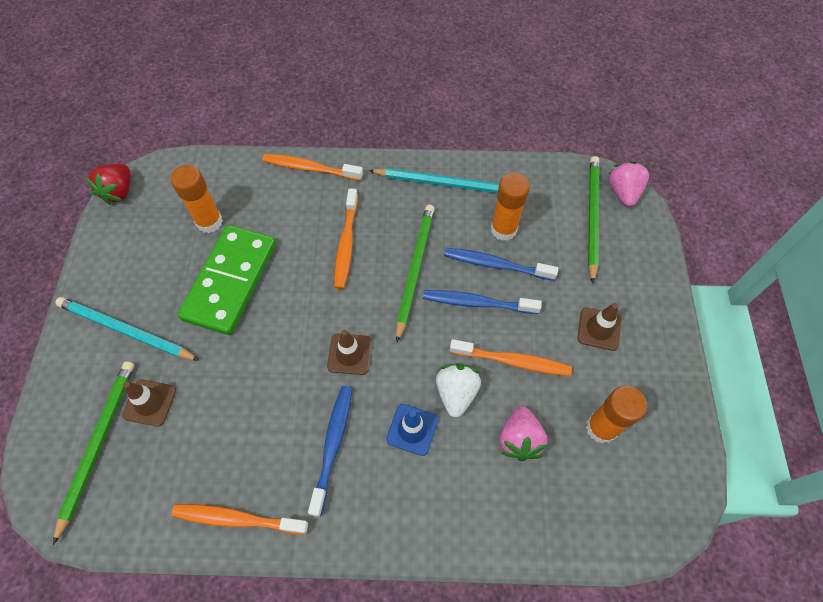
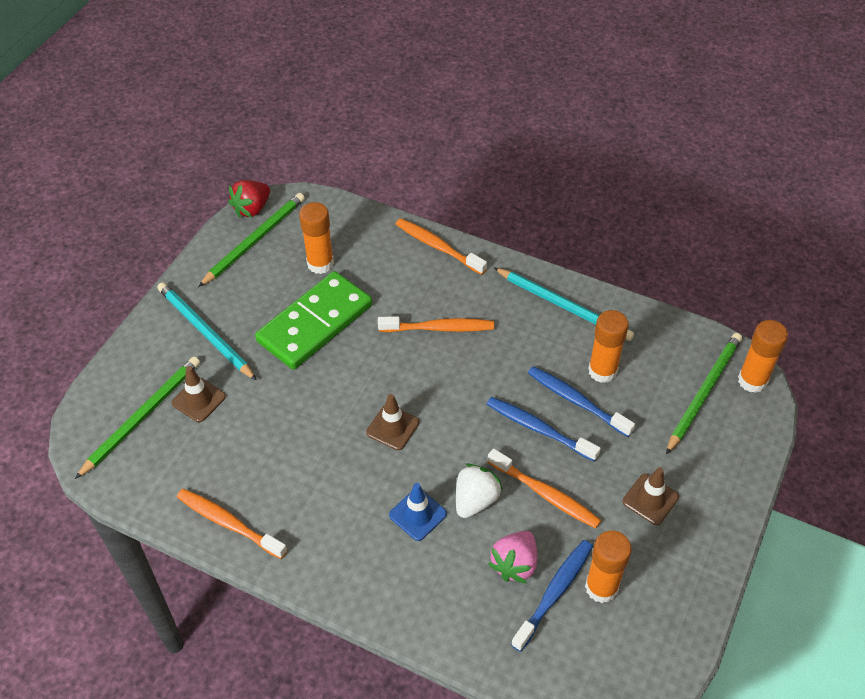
camera: 25 degrees right, 10 degrees down
(332, 446) = (338, 499): blue toothbrush -> blue toothbrush (554, 593)
(346, 243) = (439, 328): orange toothbrush -> orange toothbrush turned 120 degrees counterclockwise
(415, 269) = (493, 376): green pencil -> green pencil (255, 240)
(623, 192) = (752, 381): pink strawberry -> orange glue stick

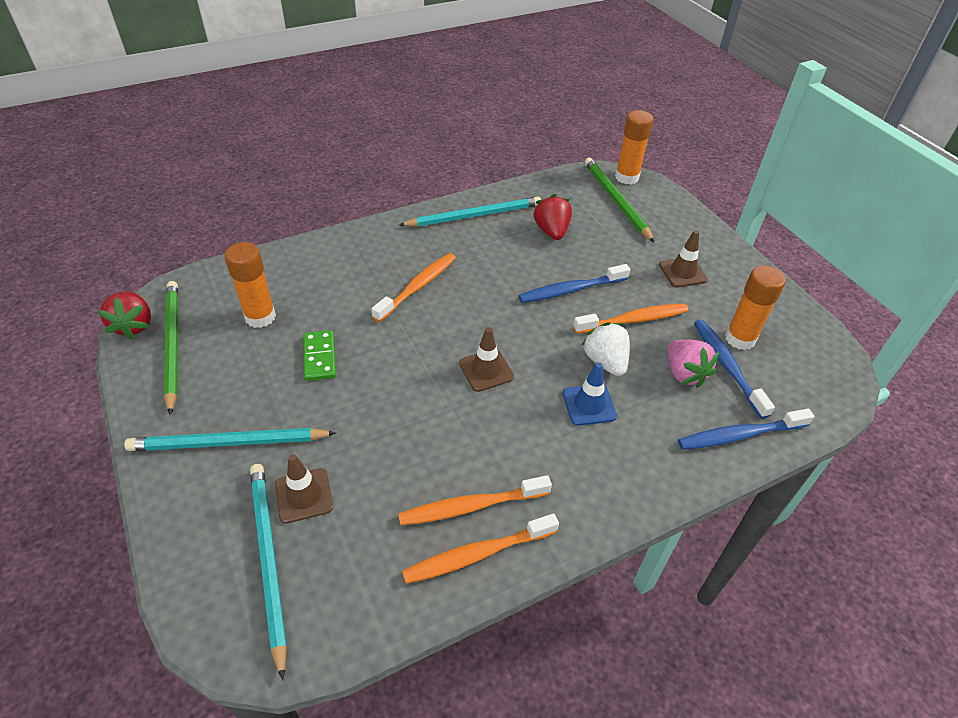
camera: 55 degrees left, 5 degrees down
(142, 416) = (268, 560): green pencil -> turquoise pencil
(315, 323) = (319, 357): green domino -> green domino, size x0.48
(438, 247) = (338, 242): orange toothbrush -> orange toothbrush (471, 506)
(577, 401) = (565, 258): blue toothbrush -> blue toothbrush (740, 435)
(602, 371) = (551, 231): orange glue stick -> red strawberry

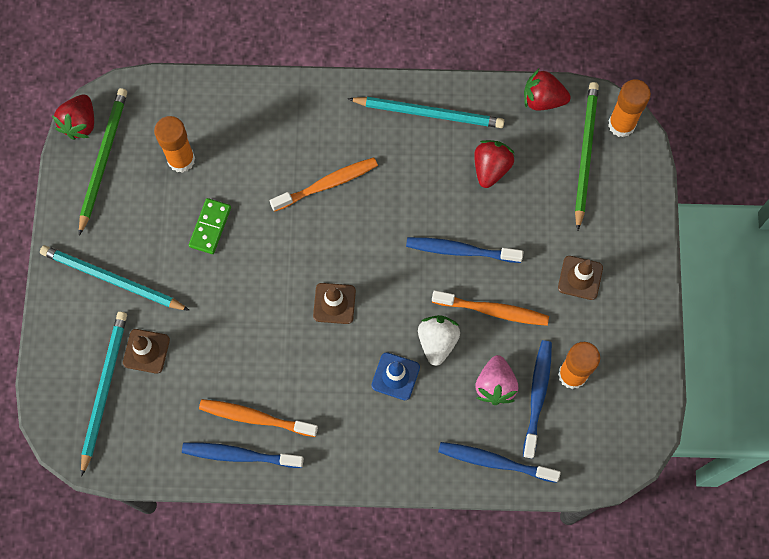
camera: 30 degrees right, 25 degrees up
(478, 554) = (240, 455): orange toothbrush -> blue toothbrush
(557, 182) = (543, 99): none -> red strawberry

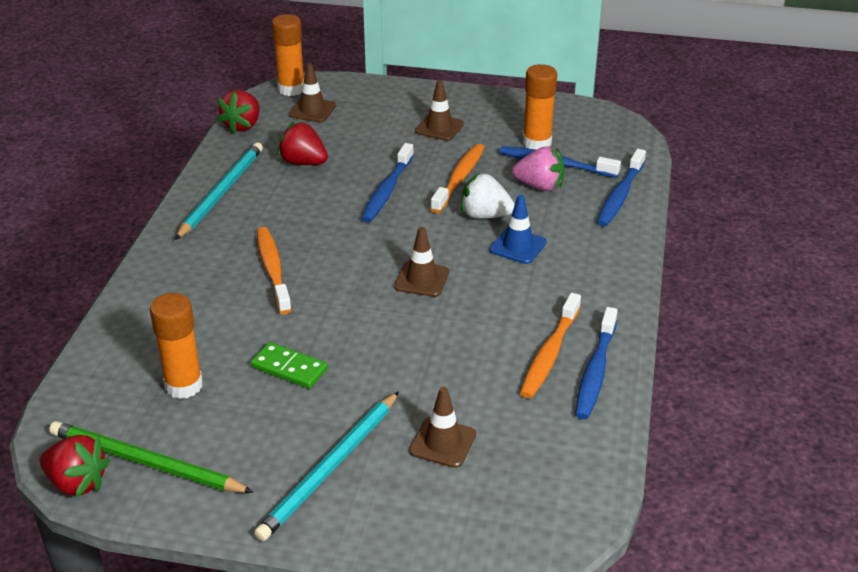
camera: 80 degrees left, 35 degrees down
(104, 389) = (489, 490): turquoise pencil -> none
(585, 154) = (312, 110): green pencil -> brown traffic cone

